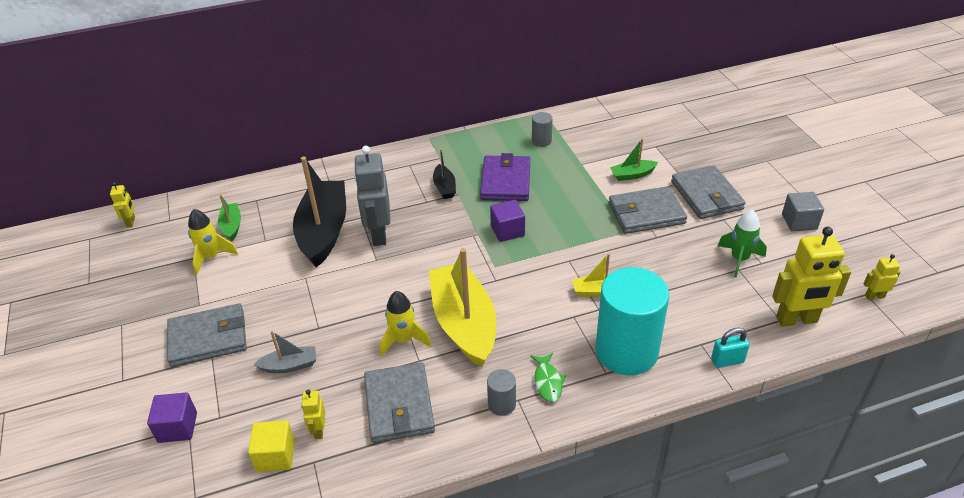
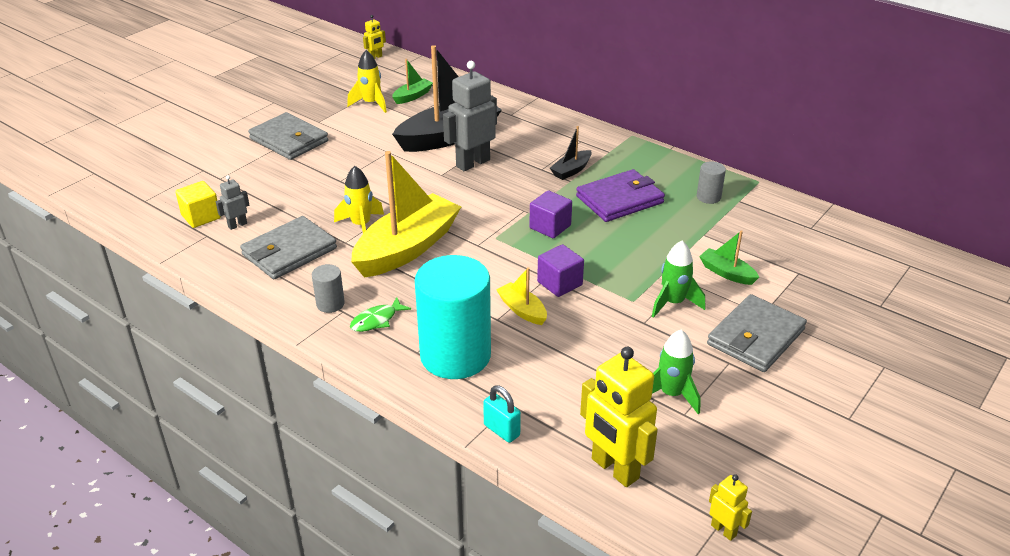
camera: 55 degrees right, 5 degrees down
(177, 427) = (198, 166): purple cube -> purple cube (559, 283)
(290, 365) = (290, 185): grey boat -> none
(319, 430) = (237, 225): yellow robot -> grey robot
(646, 213) = (673, 303): grey wallet -> green rocket
(799, 222) = (794, 426): grey cube -> none

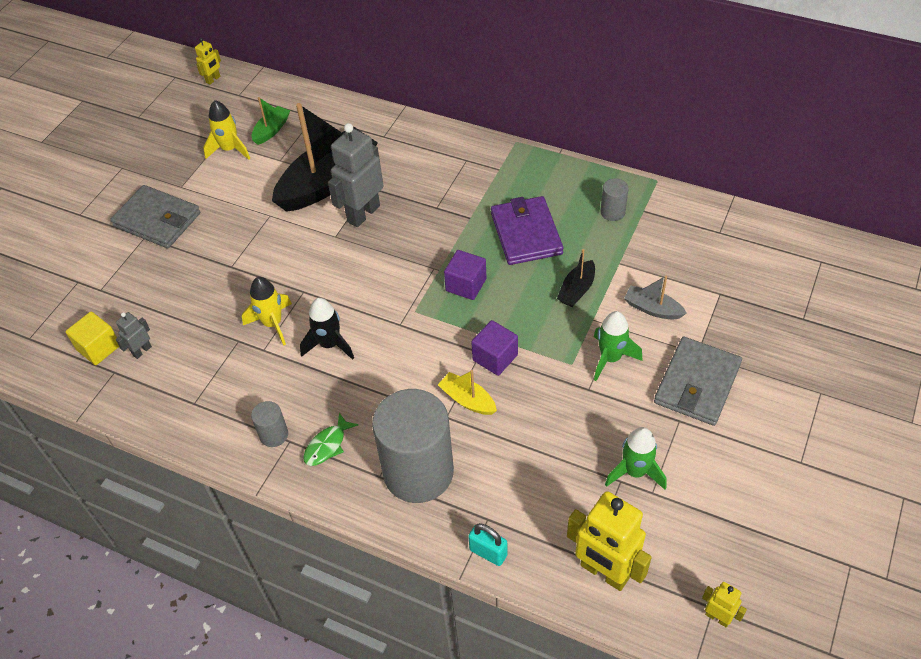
camera: 10 degrees left, 15 degrees up
(289, 251) = (209, 375): grey wallet -> none
(407, 248) = (329, 344): yellow boat -> black rocket
(455, 355) = (418, 472): turquoise cylinder -> grey cylinder
(571, 170) = (467, 203): black boat -> black boat (577, 290)
(620, 199) = (526, 233): purple wallet -> purple wallet turned 60 degrees counterclockwise
(726, 273) = (652, 309): green boat -> grey boat

